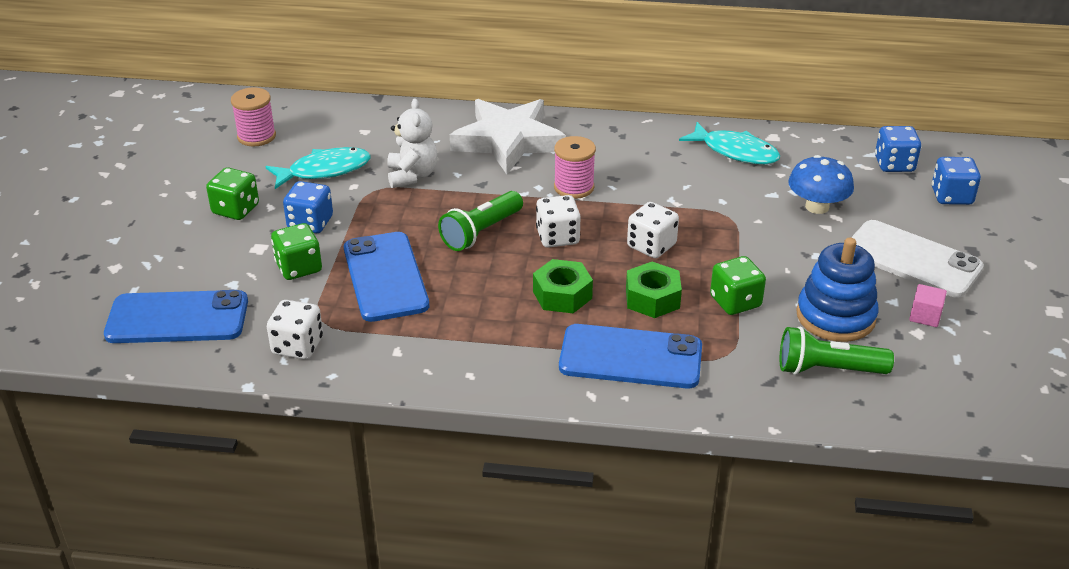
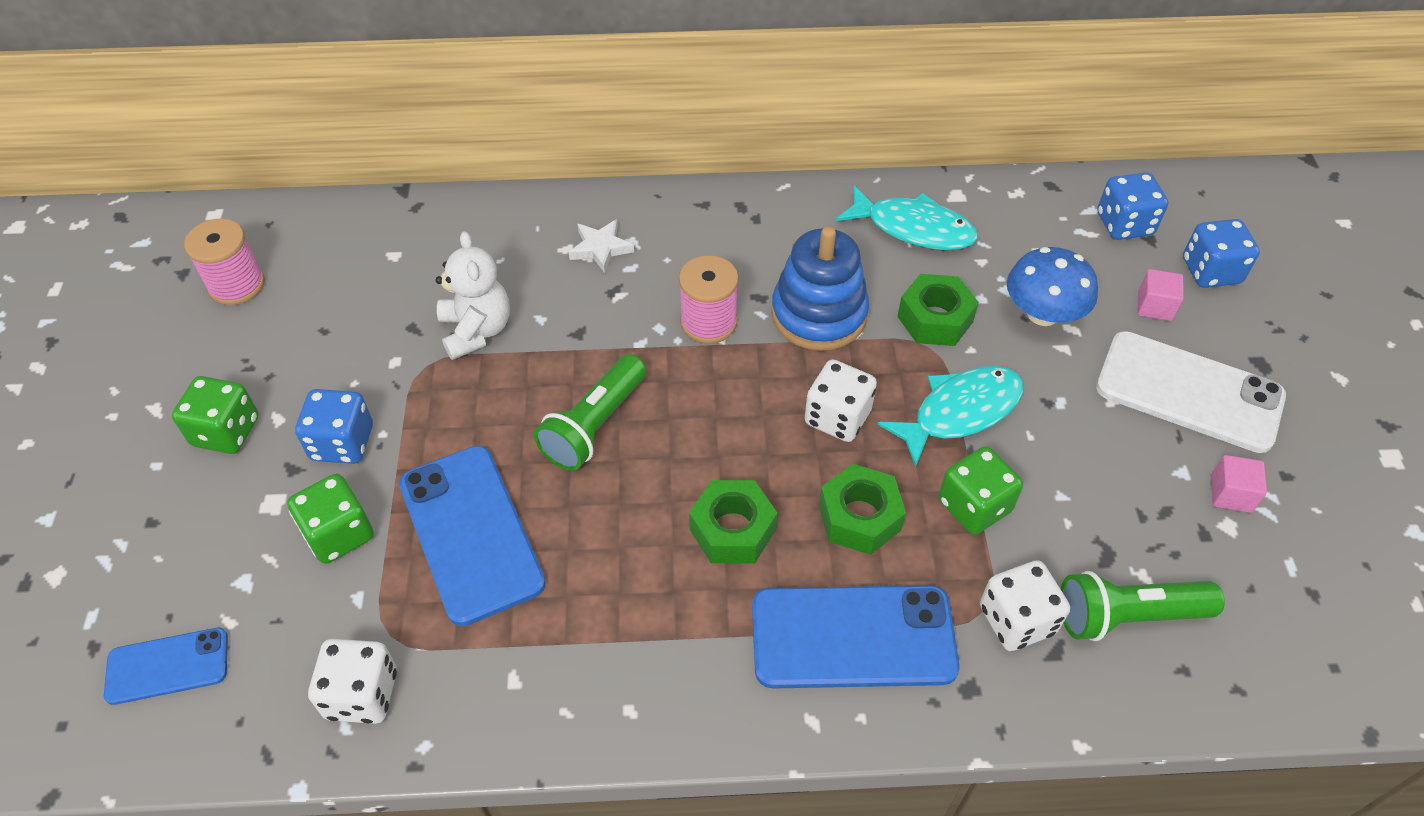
camera: 10 degrees left, 15 degrees up
(177, 318) = (167, 666): blue phone -> blue phone, size x0.57
(324, 170) = (347, 338): turquoise fish -> turquoise fish (960, 412)
(508, 141) = (600, 248): white star -> white star, size x0.40
(557, 237) = (704, 419): white dice -> white dice (1016, 620)
(736, 202) = (935, 319): none -> green nut
(835, 316) = (1114, 513): blue stacking toy -> blue stacking toy (819, 314)
(902, 211) = (1154, 306): none -> pink cube

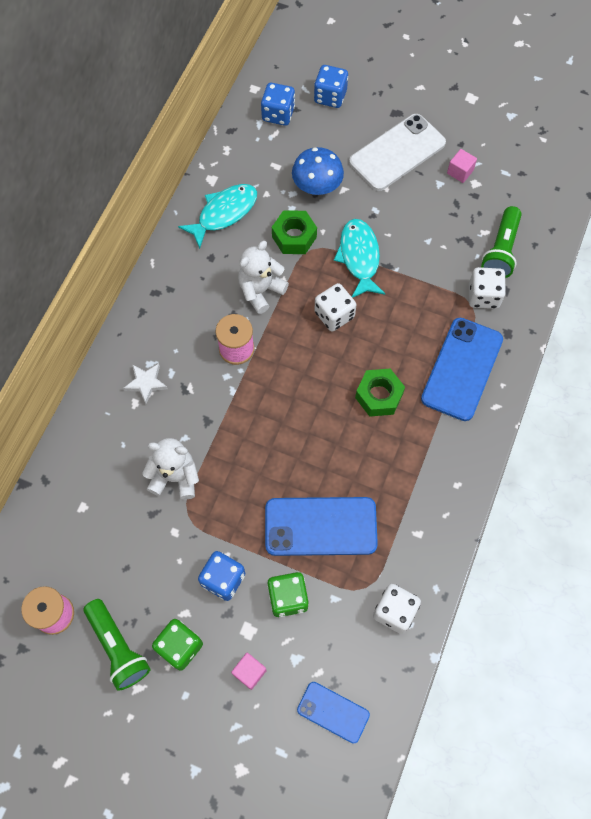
camera: 65 degrees left, 15 degrees up
(167, 666) = (333, 712): blue phone -> blue phone turned 75 degrees counterclockwise
(594, 425) = (279, 437): green flashlight -> green flashlight (118, 647)
(819, 314) = (260, 291): blue stacking toy -> white teddy bear
(859, 517) = (399, 334): green nut -> none
(974, 506) = (416, 281): green dice -> none
(1154, 306) = (339, 134): pink cube -> pink cube (249, 672)

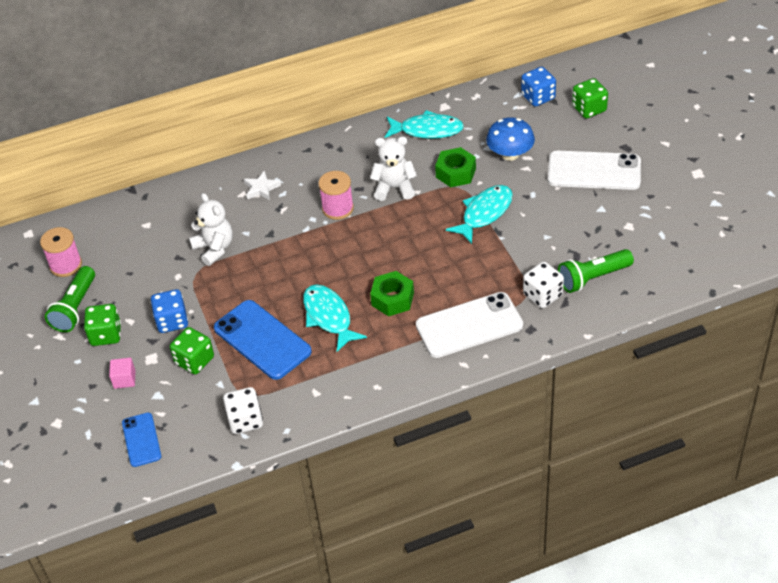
camera: 50 degrees right, 20 degrees down
(330, 96) = (589, 109): blue dice -> green dice
(334, 315) = (424, 234): white dice -> none
(348, 456) = (329, 317): none -> turquoise fish
(460, 172) = (626, 212): pink cube -> none
(462, 369) = (469, 325): blue phone -> white phone

